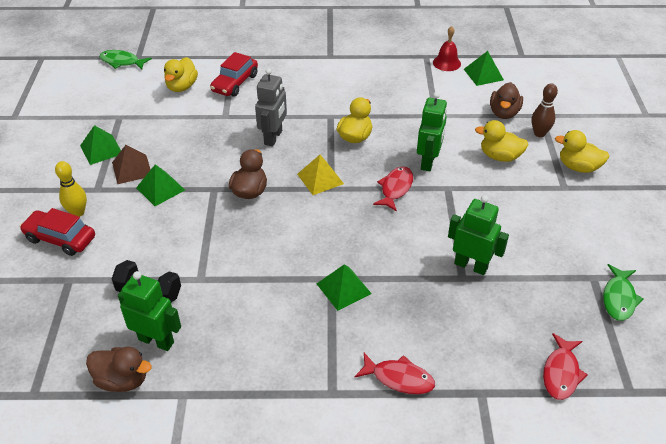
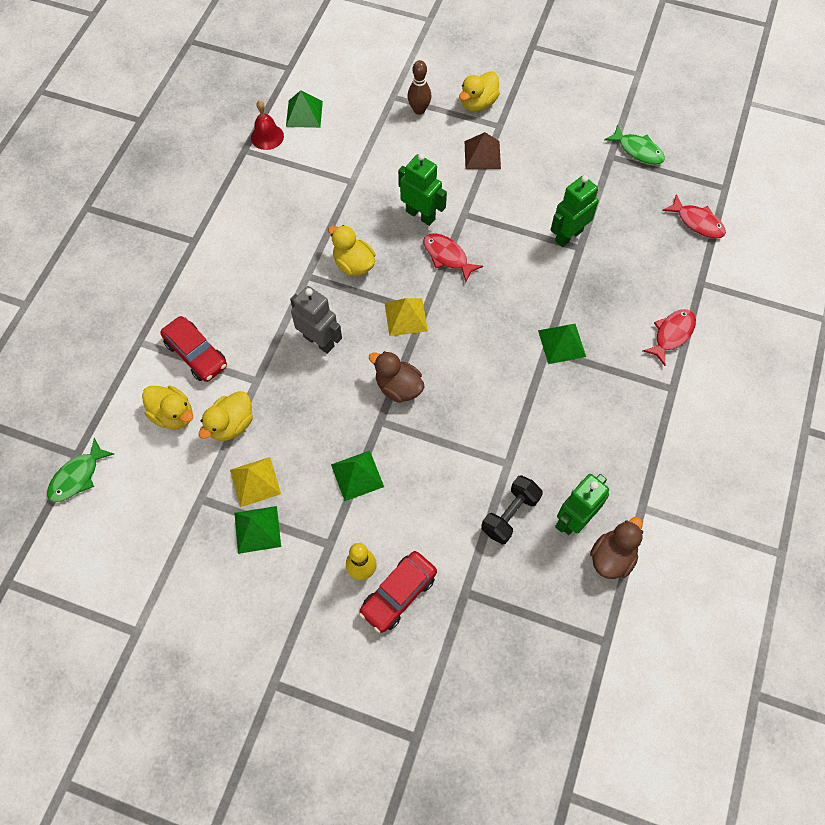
camera: 70 degrees left, 20 degrees up
(132, 169) = (309, 500): brown pyramid -> brown pyramid (482, 155)
(140, 138) = (255, 481): none -> yellow pyramid
(500, 156) = (438, 155): yellow duck -> yellow duck (231, 425)
(504, 113) = (375, 124): brown duck -> none

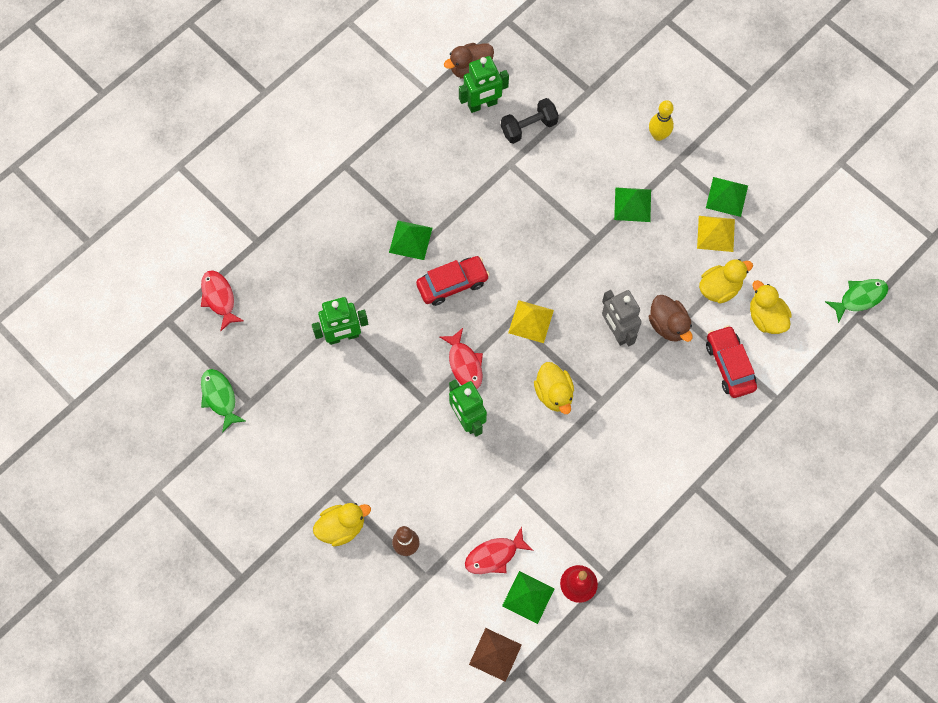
camera: 155 degrees left, 5 degrees up
(398, 387) = (567, 261): brown duck -> brown duck (668, 325)
(398, 594) = (638, 109): red car -> red car (452, 284)
(482, 155) = (372, 461): brown pyramid -> brown pyramid (495, 654)
(671, 334) = (314, 208): red fish -> red fish (494, 555)

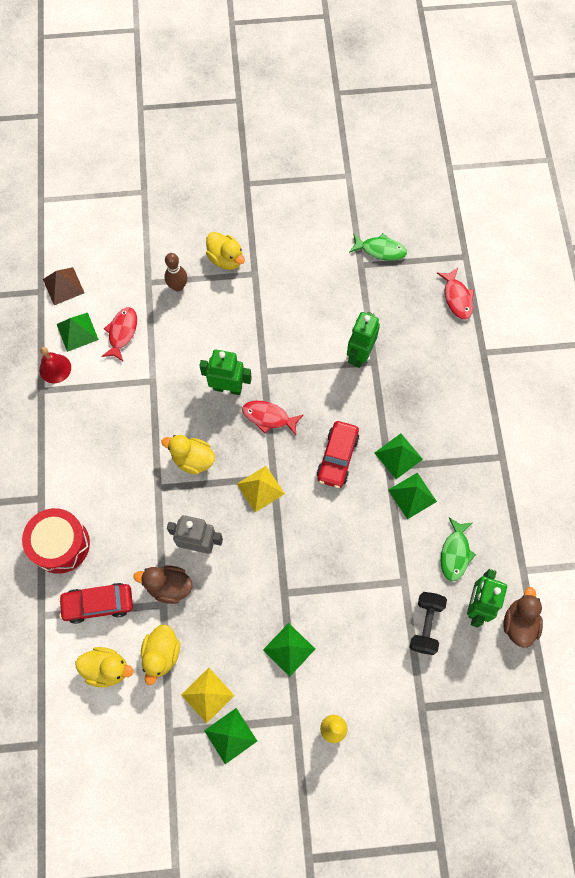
camera: 130 degrees right, 0 degrees up
(219, 298) = (457, 298): red fish -> red fish turned 60 degrees clockwise
(342, 527) = (226, 259): yellow duck -> yellow duck turned 60 degrees counterclockwise
(435, 206) = (412, 495): none -> green pyramid
(714, 435) = (60, 544): none -> red drum
(729, 365) = (98, 604): red car -> red car turned 150 degrees clockwise
(859, 298) = (53, 763): green fish -> green fish (455, 553)

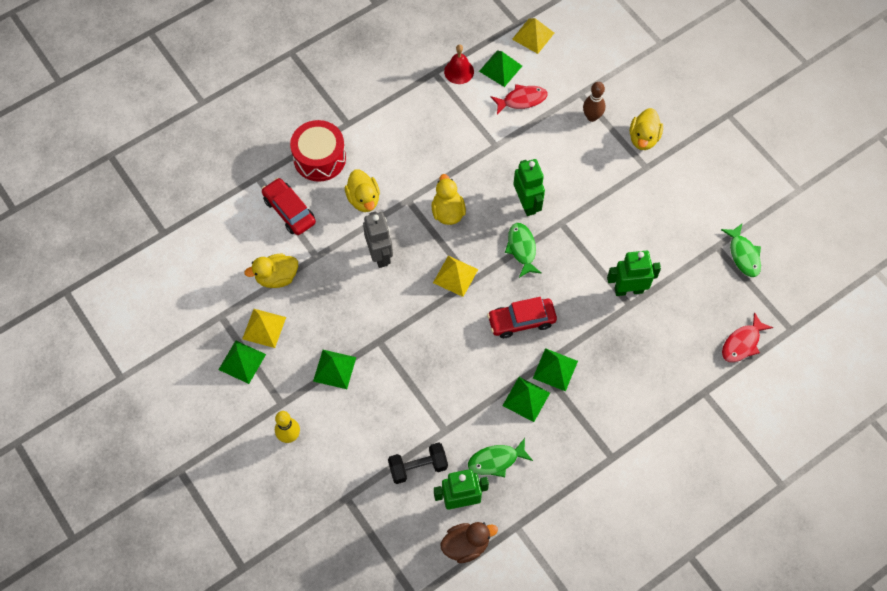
camera: 60 degrees right, 5 degrees down
(63, 286) = (533, 36): brown pyramid -> yellow pyramid
(107, 668) = (244, 245): yellow duck -> yellow duck (363, 199)
(169, 586) = (332, 253): brown duck -> none
(269, 417) = (522, 249): red fish -> green fish

